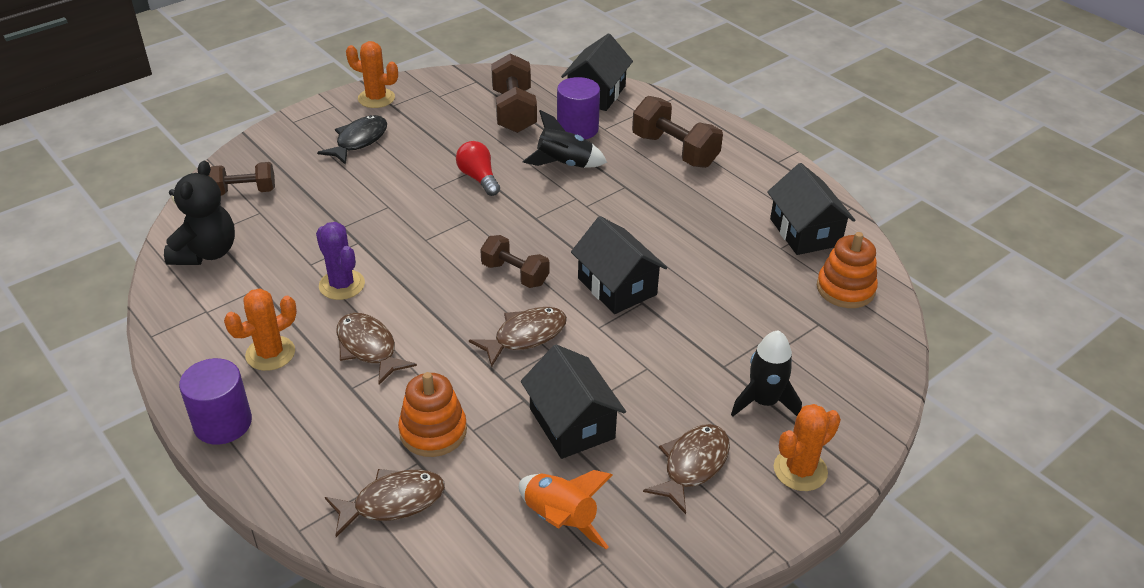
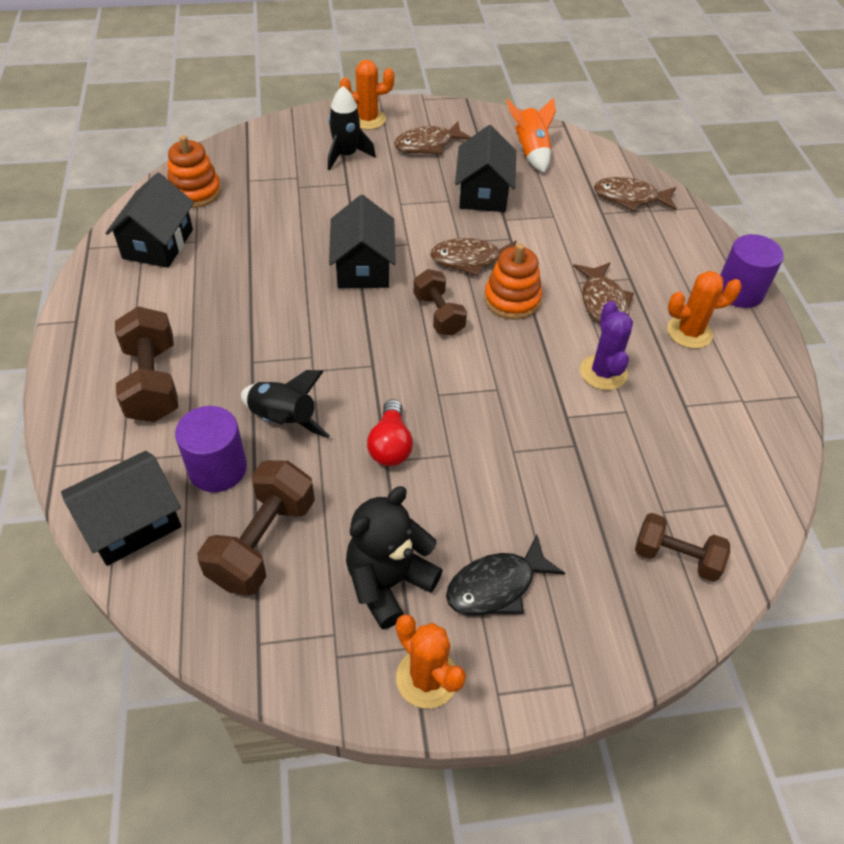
camera: 150 degrees left, 10 degrees up
(206, 253) = (735, 475): black teddy bear -> black teddy bear (388, 582)
(433, 431) = (582, 225): orange stacking toy -> orange stacking toy (512, 300)

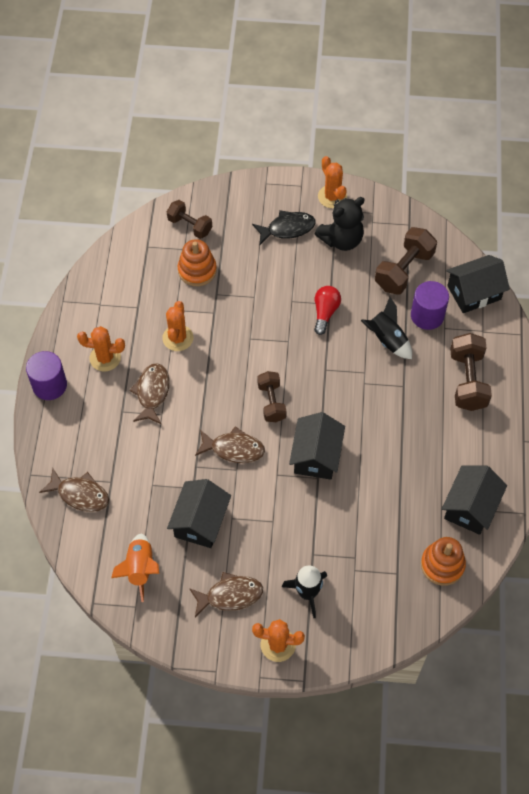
camera: 165 degrees left, 10 degrees up
(512, 300) = (216, 406): orange stacking toy -> orange stacking toy (197, 270)
(603, 372) = (178, 338): purple cactus -> orange cactus

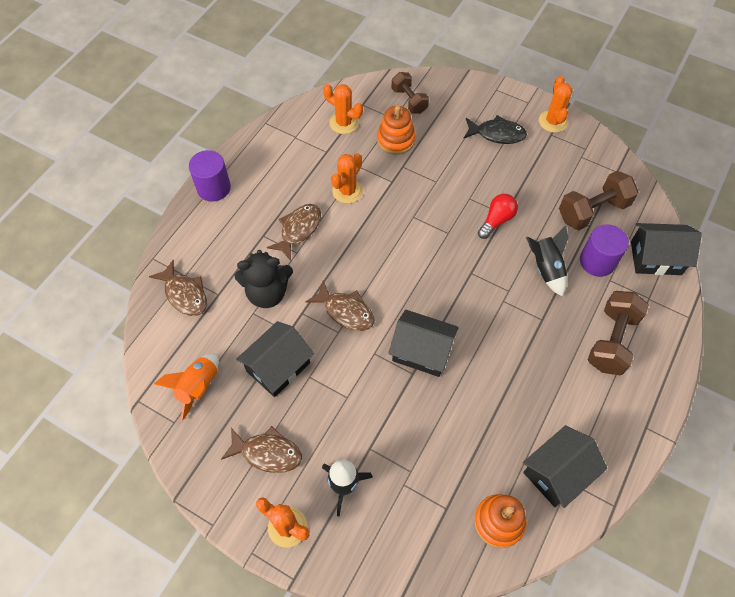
camera: 25 degrees right, 0 degrees up
(105, 358) = (274, 183): orange cactus -> orange cactus (344, 123)
(271, 402) = (404, 282): brown dumbbell -> none
(316, 456) = (421, 351): black house -> black house turned 75 degrees clockwise
(341, 240) = (544, 161): black teddy bear -> black teddy bear (267, 293)

